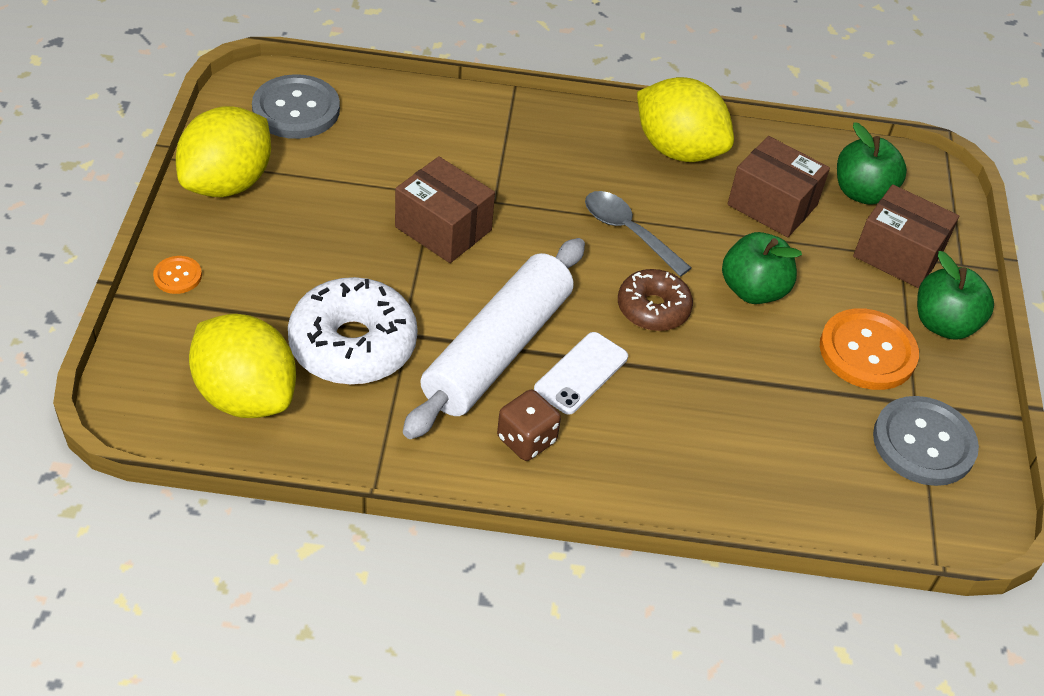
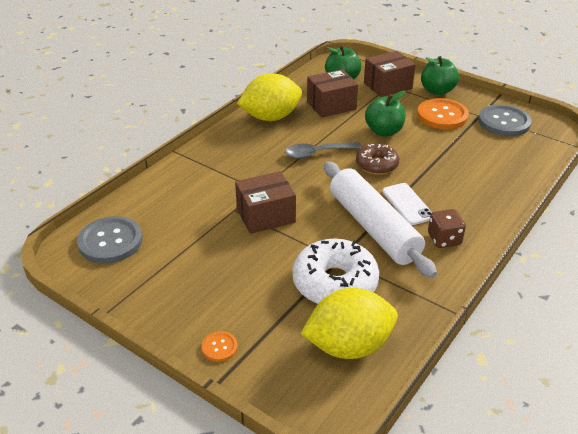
camera: 55 degrees left, 10 degrees down
(228, 183) = (151, 295): yellow lemon -> none

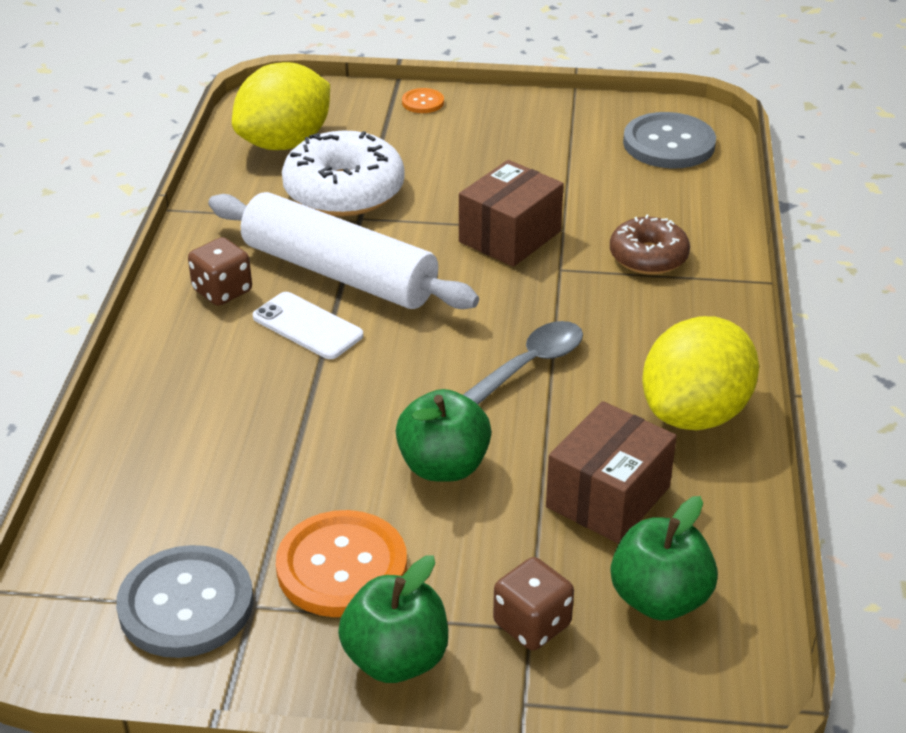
camera: 150 degrees right, 0 degrees up
(376, 165) = (405, 380): brown donut -> brown donut (648, 257)
(387, 85) = (532, 624): brown box -> brown dice

